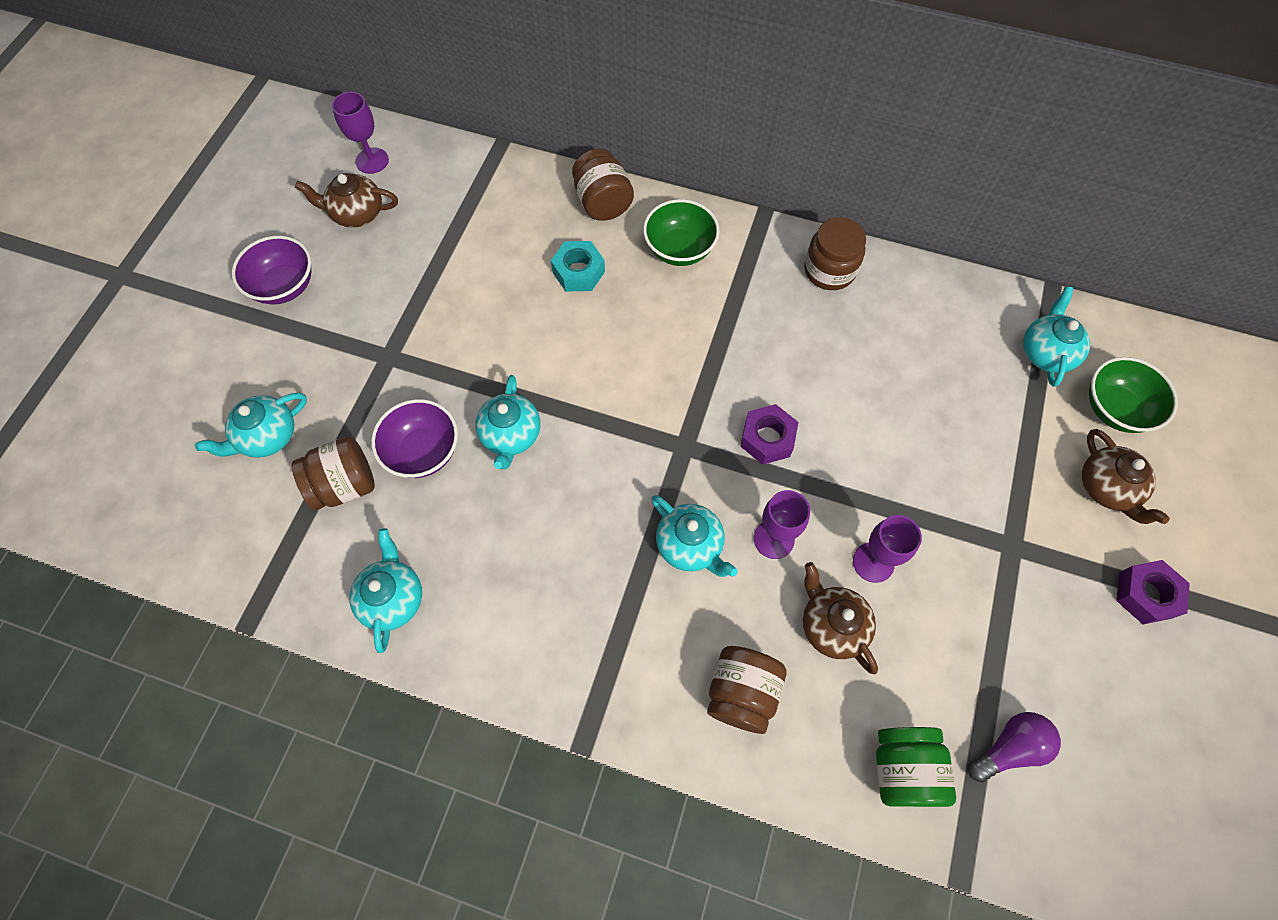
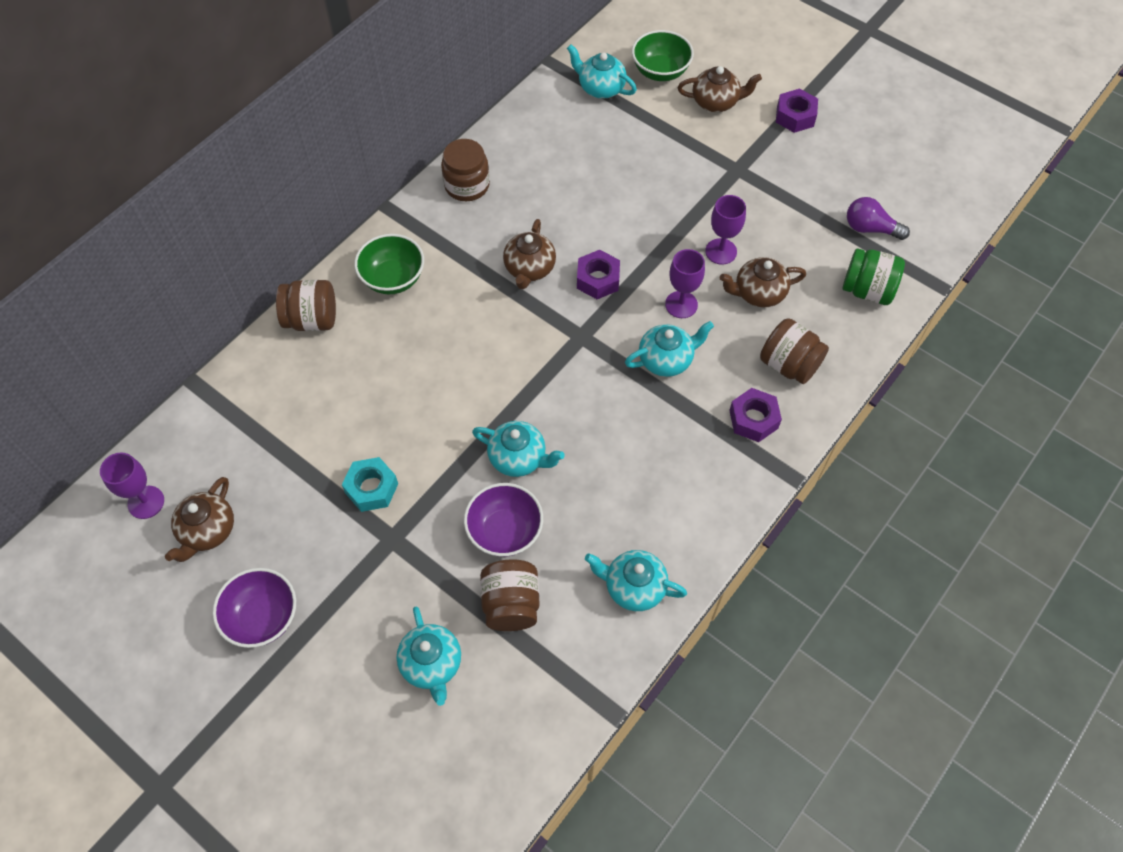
camera: 70 degrees left, 5 degrees down
(578, 272) = (377, 360): turquoise nut -> turquoise nut (371, 488)
(647, 670) = (753, 419): none -> purple nut
(749, 366) = (529, 269): none -> brown teapot
(1009, 748) = (870, 228): purple light bulb -> purple light bulb turned 60 degrees counterclockwise

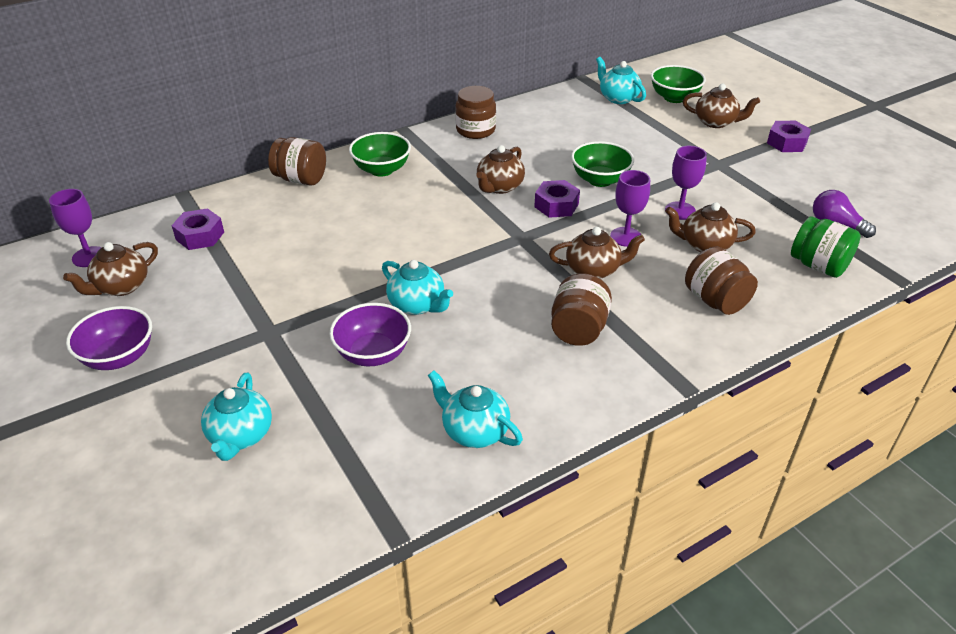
camera: 20 degrees right, 20 degrees down
(371, 488) = (275, 293): turquoise nut -> none
(511, 604) = (345, 410): brown jar -> brown jar (578, 329)
(627, 228) = (600, 180): none -> green bowl
(666, 360) = (593, 270): turquoise teapot -> brown teapot
(753, 419) = (661, 332): purple nut -> purple nut (200, 236)

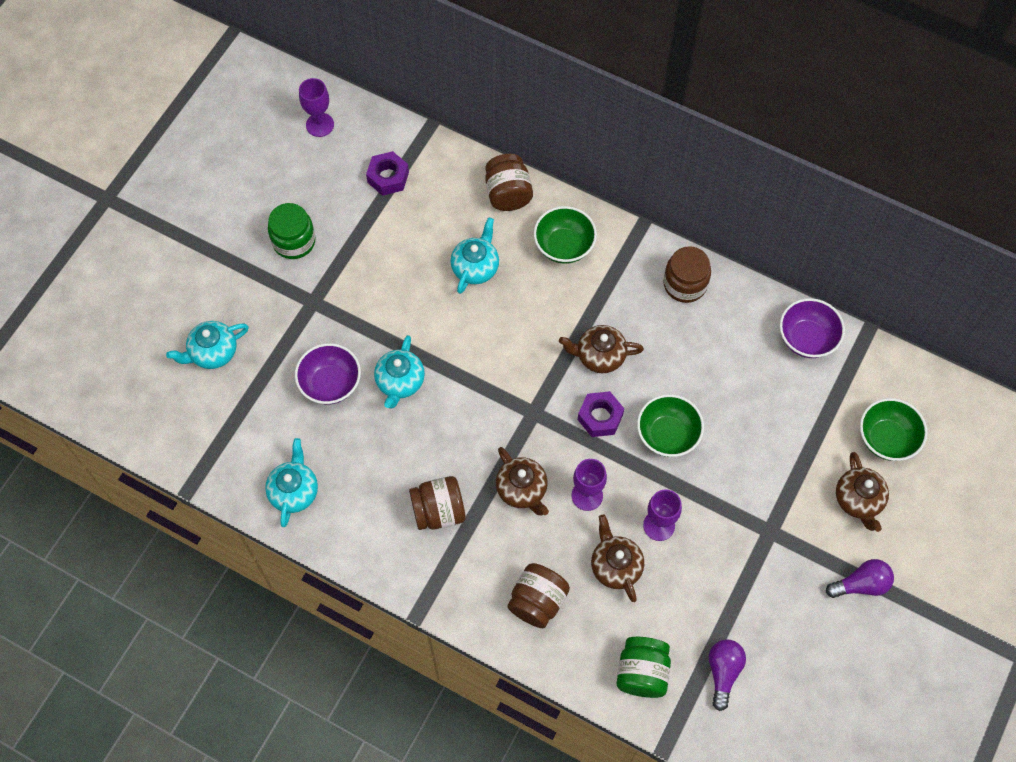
camera: 60 degrees right, 25 degrees up
(119, 357) = (237, 228): purple bowl -> purple bowl (807, 339)
(121, 287) = (302, 172): brown teapot -> none
(187, 320) = (294, 241): none -> green jar
(618, 98) = (845, 383): turquoise teapot -> turquoise teapot (475, 267)
(786, 143) = (861, 584): purple nut -> purple light bulb

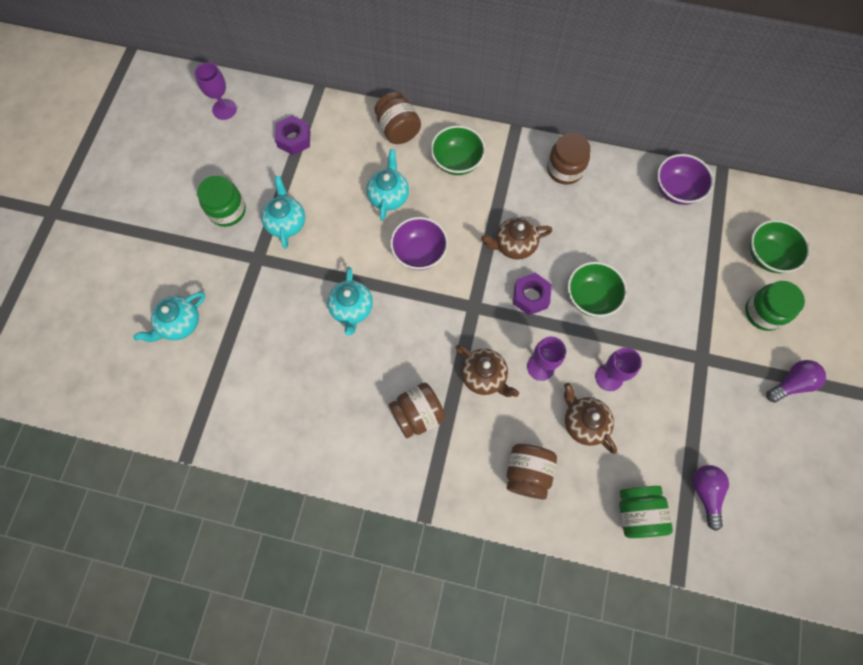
camera: 15 degrees left, 5 degrees up
(294, 491) = (284, 430): turquoise teapot -> turquoise teapot (286, 222)
(330, 384) = (291, 325): purple bowl -> purple bowl (419, 253)
(858, 500) = (763, 312): brown teapot -> green jar

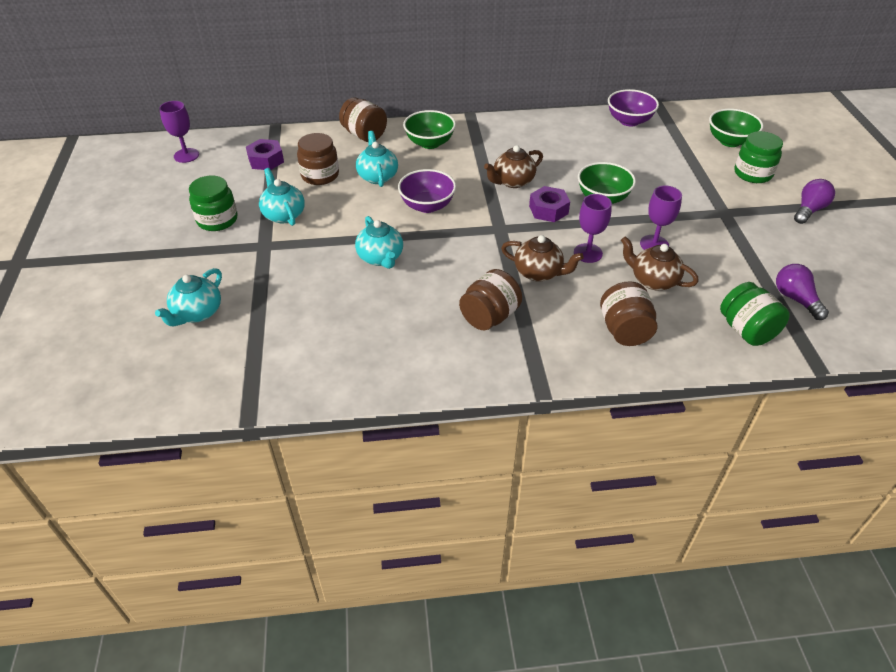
camera: 20 degrees left, 25 degrees down
(565, 169) = (528, 128): brown jar -> brown jar (320, 175)

